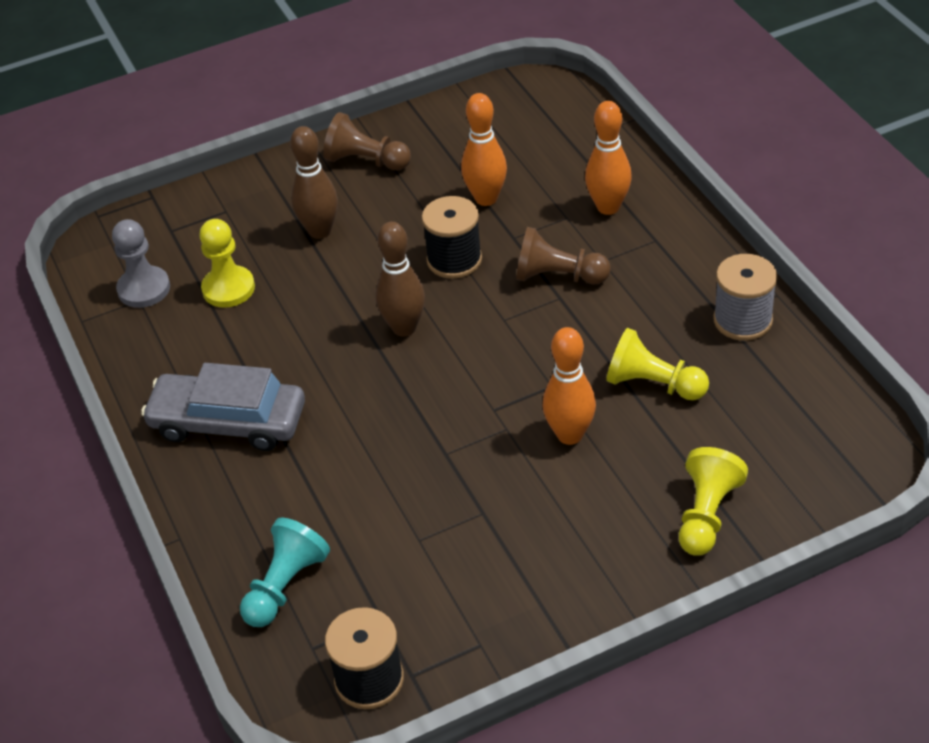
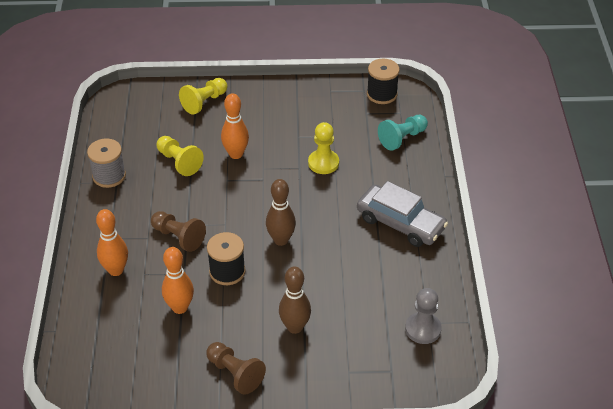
camera: 160 degrees left, 0 degrees up
(228, 288) = (369, 307): yellow pawn -> yellow pawn (323, 163)

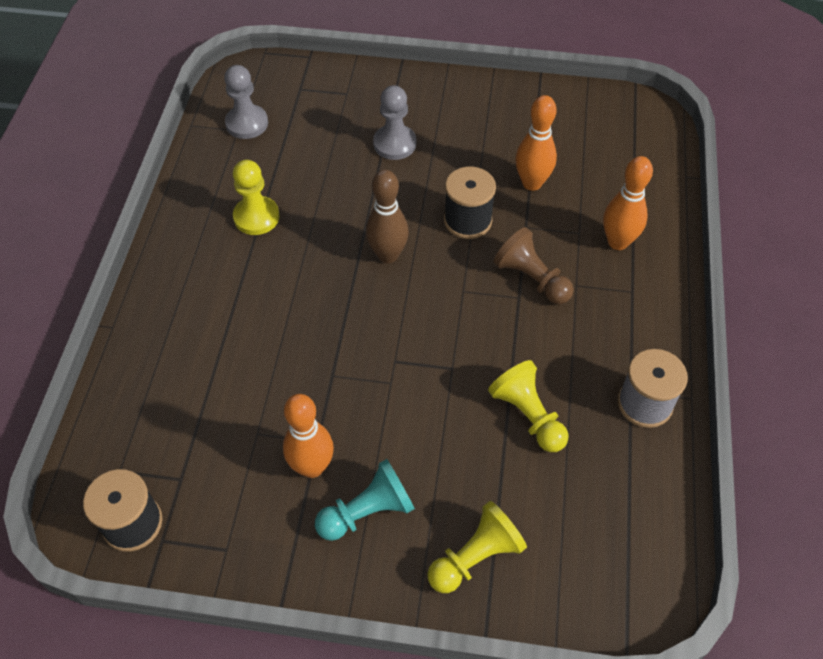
camera: 170 degrees left, 10 degrees up
(235, 373) = (471, 106): brown pawn -> none
(236, 154) = (431, 418): orange bowling pin -> orange bowling pin (312, 467)
(295, 327) = (394, 144): brown bowling pin -> grey pawn
(323, 163) = (290, 378): yellow pawn -> yellow pawn (256, 217)
(400, 223) = (214, 257): grey car -> none
(402, 138) = (143, 409): turquoise pawn -> turquoise pawn (367, 511)

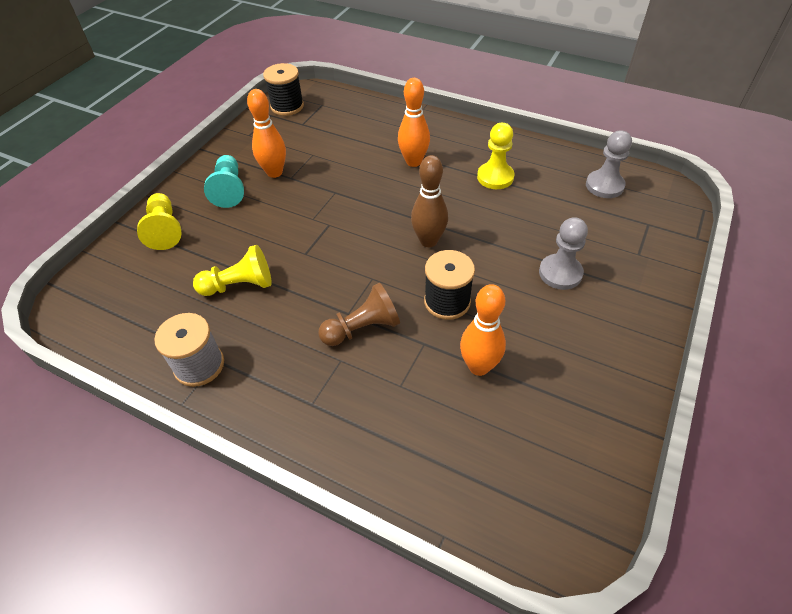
camera: 110 degrees right, 5 degrees down
(618, 242) = (374, 415): orange bowling pin -> orange bowling pin (413, 162)

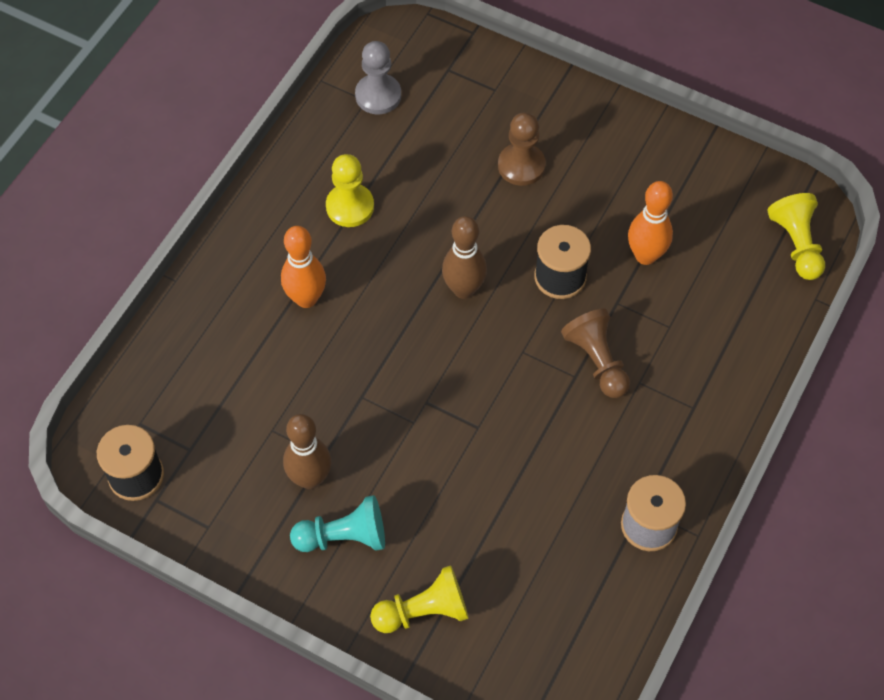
camera: 90 degrees left, 10 degrees up
(239, 285) = (530, 498): yellow pawn -> yellow pawn (796, 244)
(274, 172) = (310, 478): orange bowling pin -> brown bowling pin
(560, 273) = (521, 166): grey pawn -> brown pawn

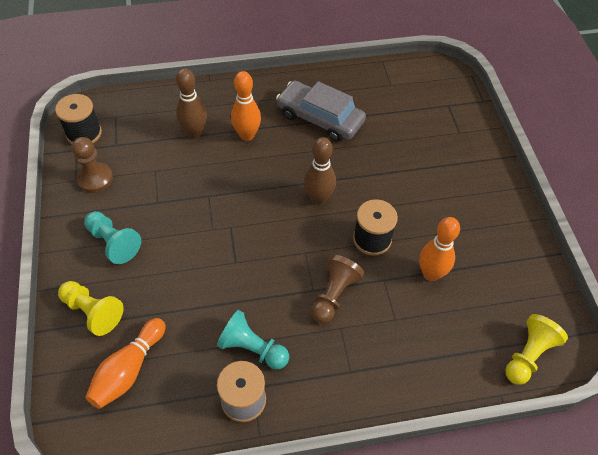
camera: 50 degrees right, 5 degrees down
(310, 478) = (138, 205): brown bowling pin -> brown bowling pin (194, 132)
(350, 206) = (320, 118): yellow pawn -> grey car
(378, 95) = (399, 87): grey pawn -> none
(521, 166) = (425, 174): brown pawn -> brown pawn (95, 178)
(528, 614) = (129, 370): none -> orange bowling pin
(597, 479) = (252, 348): none -> turquoise pawn

